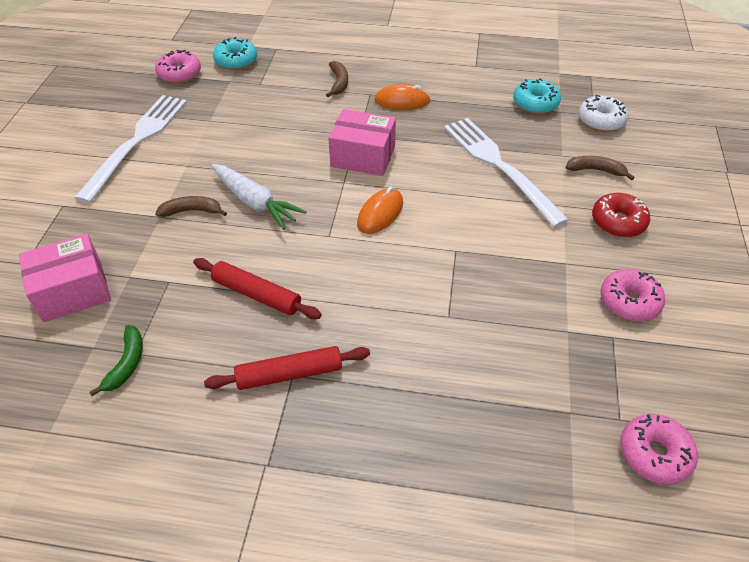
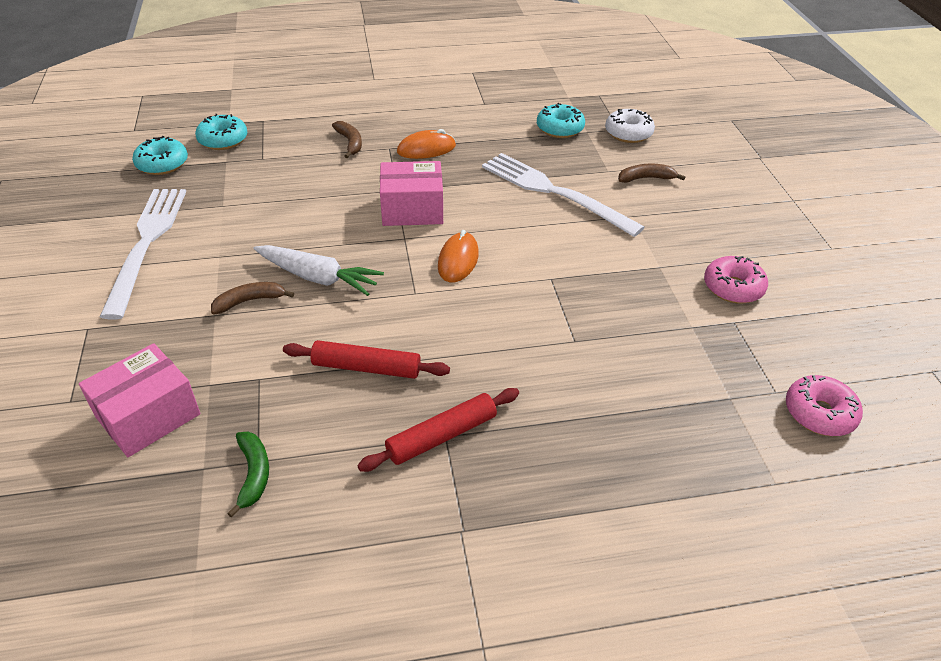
camera: 20 degrees left, 5 degrees down
(179, 74) = (162, 164): pink donut -> turquoise donut
(618, 222) = (688, 220): red donut -> none

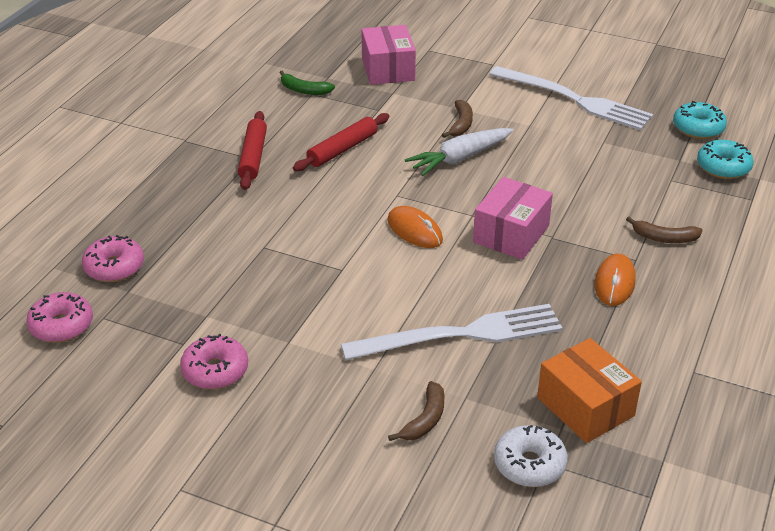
camera: 125 degrees right, 5 degrees down
(560, 129) = (585, 406): turquoise donut -> orange box
(718, 431) = (114, 267): none -> pink donut

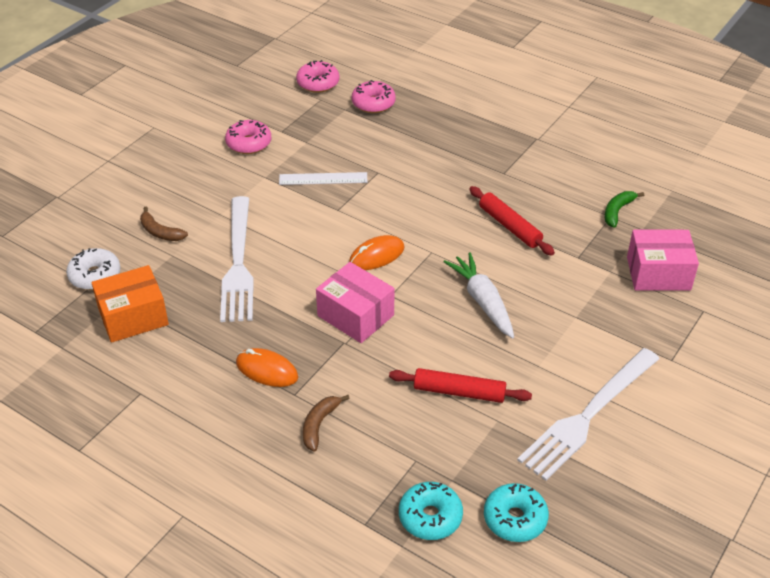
camera: 100 degrees right, 5 degrees up
(253, 157) = (505, 173): red rolling pin -> red rolling pin (459, 392)
(284, 289) = (323, 178): none -> white ruler
(461, 124) = (544, 312): brown banana -> none

